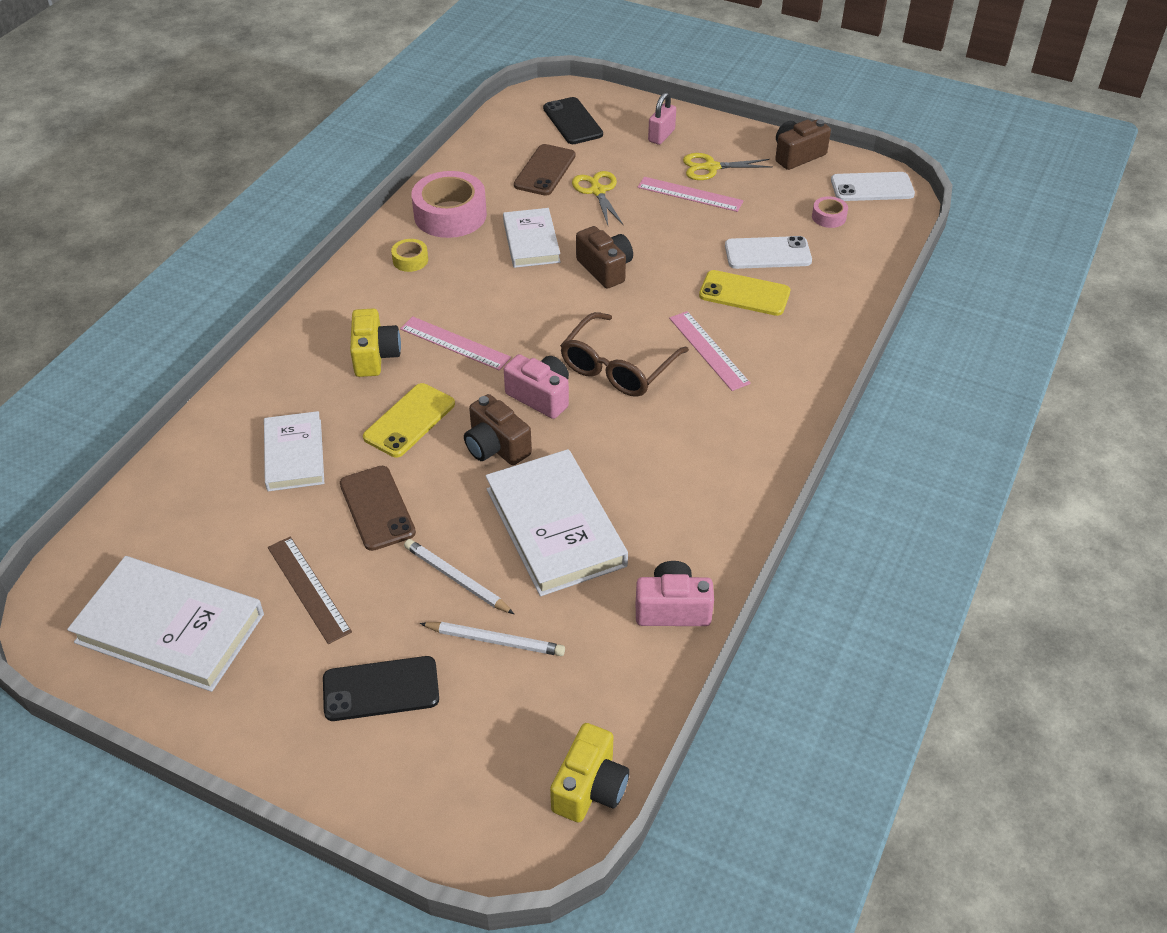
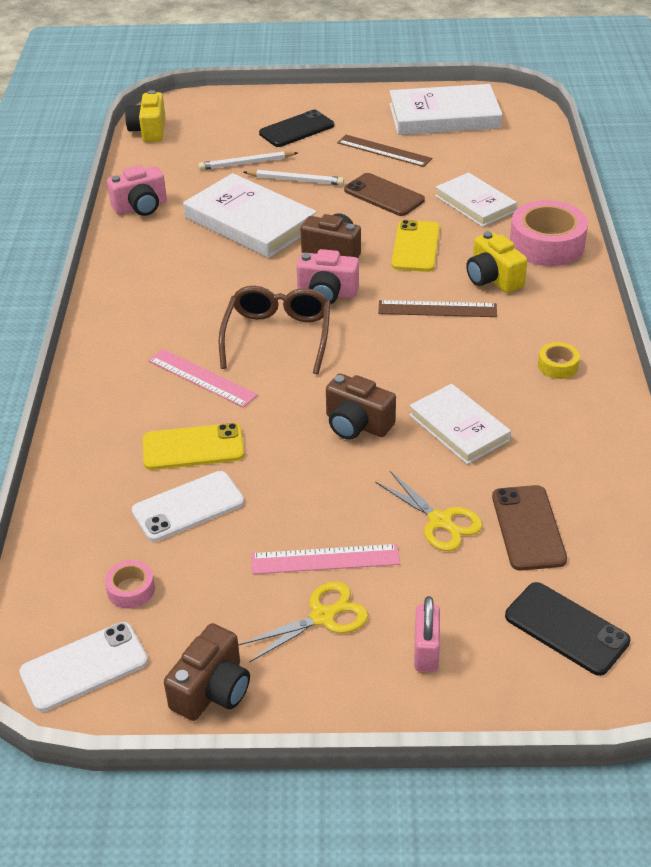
camera: 155 degrees right, 5 degrees down
(450, 215) = (573, 428): pink tape -> pink tape (546, 244)
(455, 343) = (437, 309): pink ruler -> brown ruler

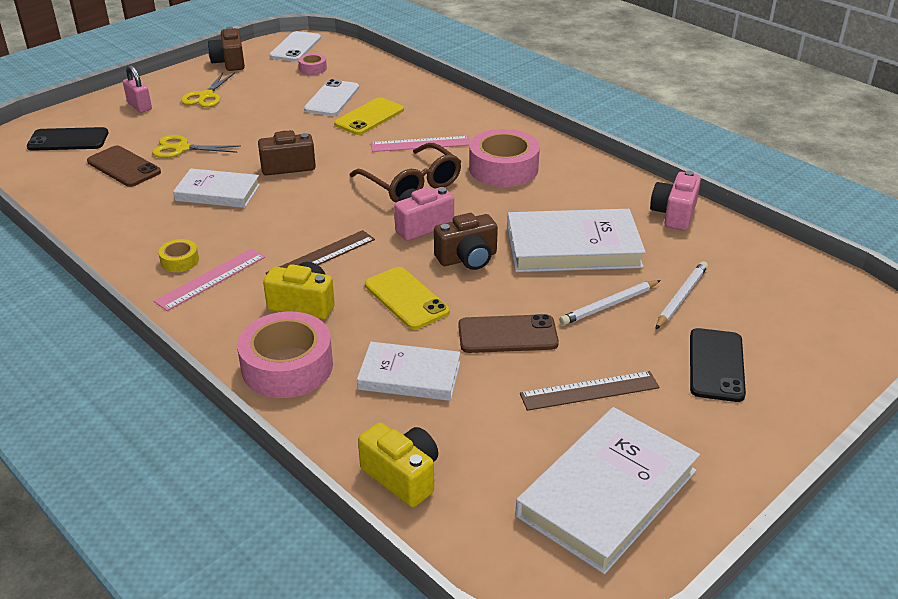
camera: 135 degrees right, 5 degrees down
(149, 131) = (827, 280): yellow camera -> yellow camera (402, 476)
(181, 309) = (503, 168): none -> pink tape
(325, 559) = (230, 111): pink ruler -> pink ruler (211, 279)

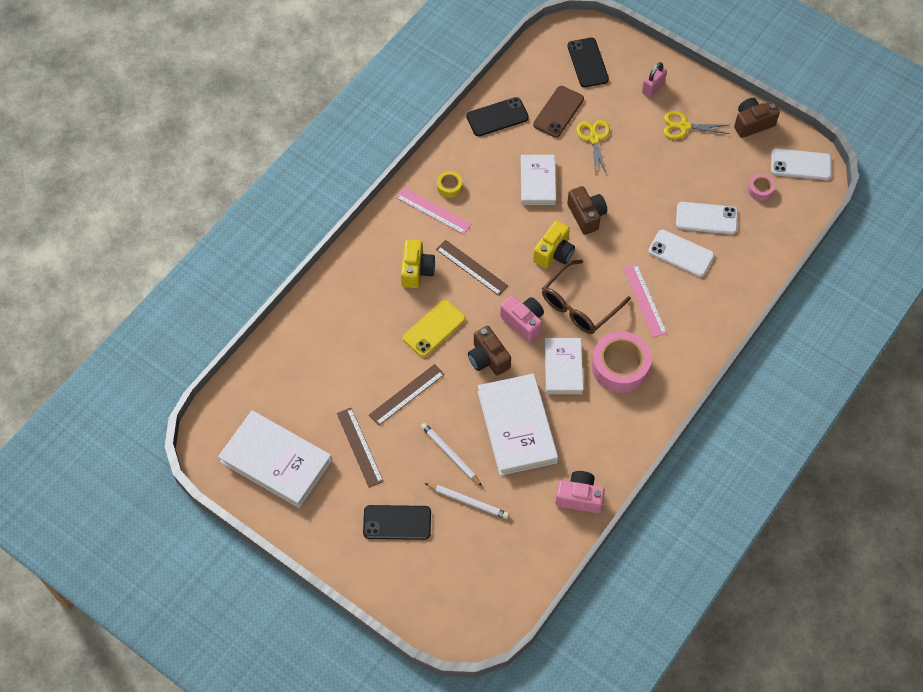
camera: 80 degrees right, 25 degrees up
(95, 211) = (497, 117): none -> black phone
(287, 366) = (355, 277): pink tape -> none
(369, 117) = (681, 253): yellow phone -> white phone
(402, 476) = (275, 356): yellow camera -> yellow camera (554, 253)
(409, 376) = (357, 345): white book -> white book (563, 368)
(507, 335) = (406, 394): brown phone -> brown ruler

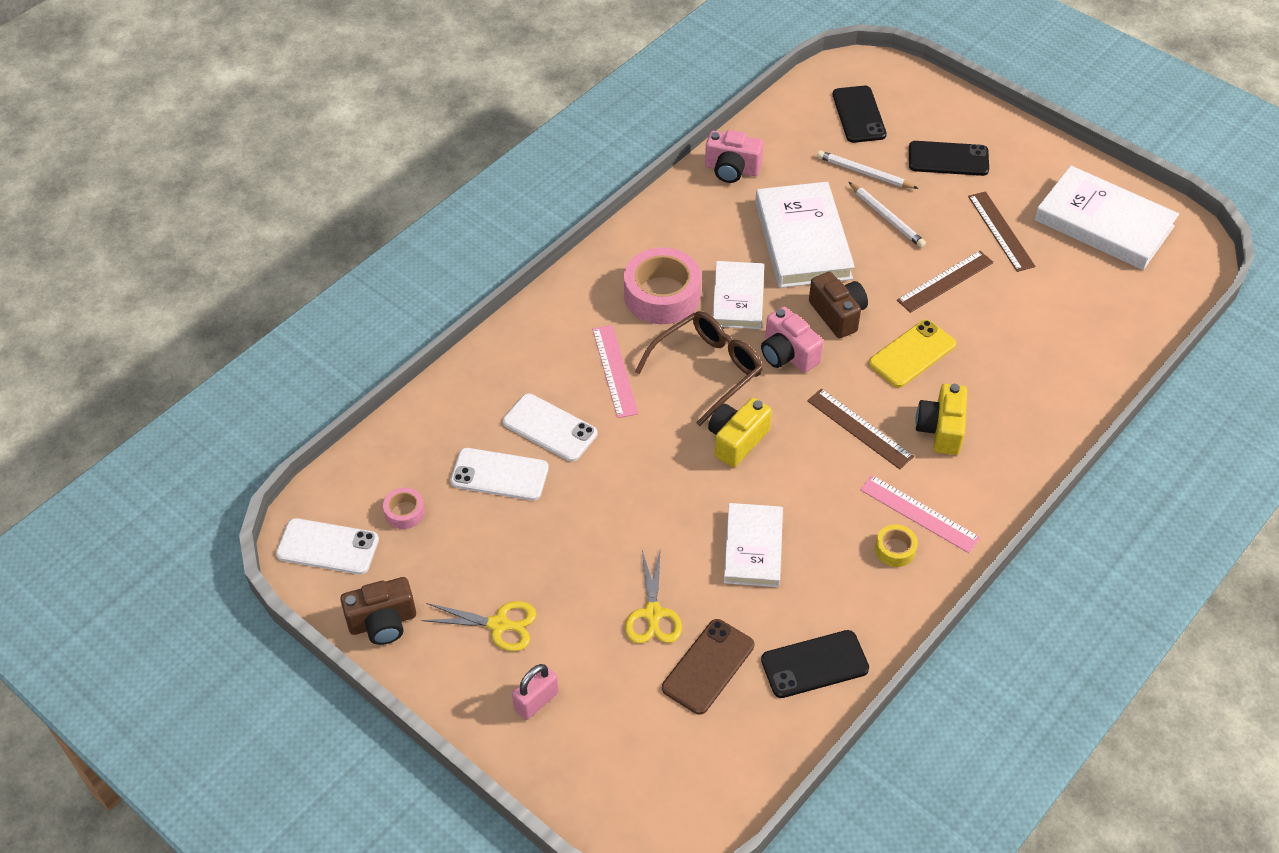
camera: 175 degrees left, 10 degrees down
(586, 215) = (682, 491): brown camera -> none
(587, 63) = (645, 760): black phone -> black phone (859, 115)

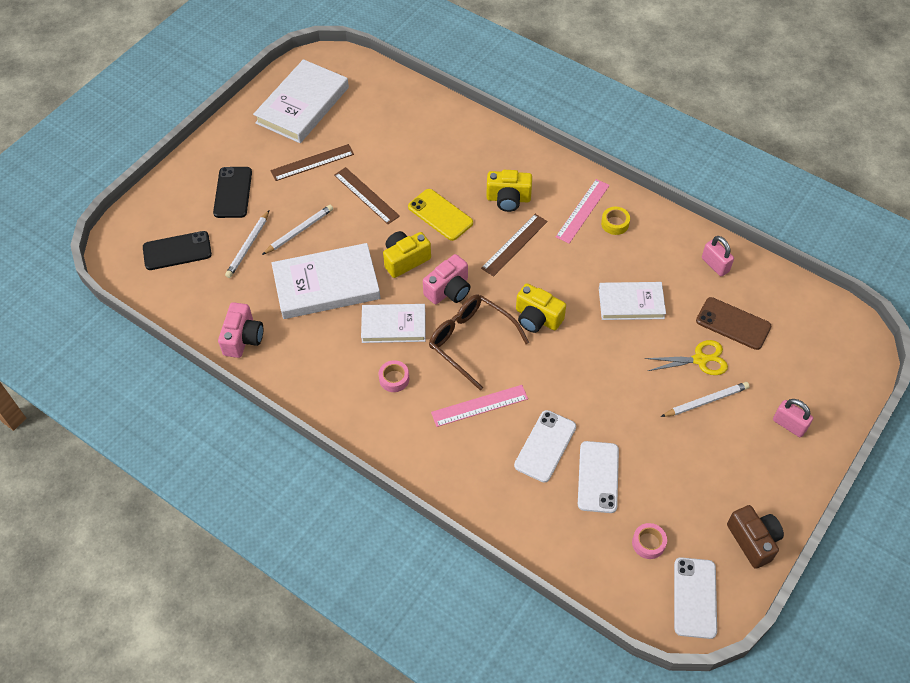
camera: 95 degrees left, 5 degrees up
(499, 624) = (734, 458): yellow scissors -> none
(587, 609) = (706, 401): none -> white pencil
(662, 295) = (394, 379): pink tape -> pink tape, size x0.47
(814, 664) = (715, 265): black phone -> pink padlock
(838, 314) = (405, 260): brown camera -> yellow camera

